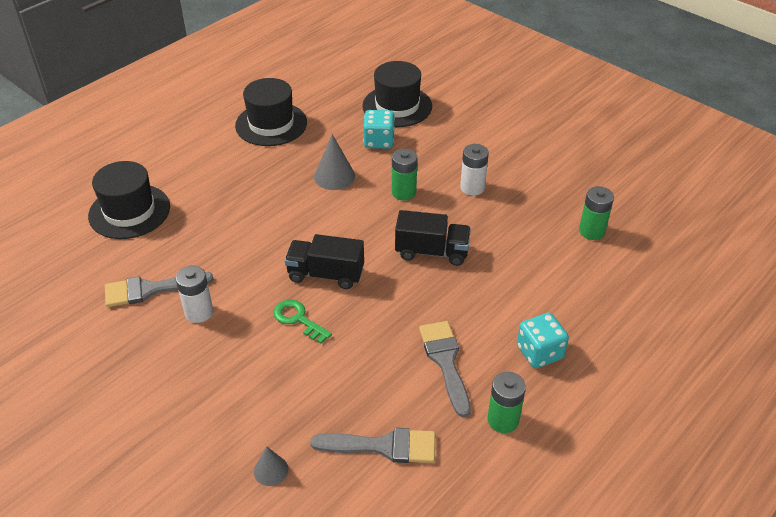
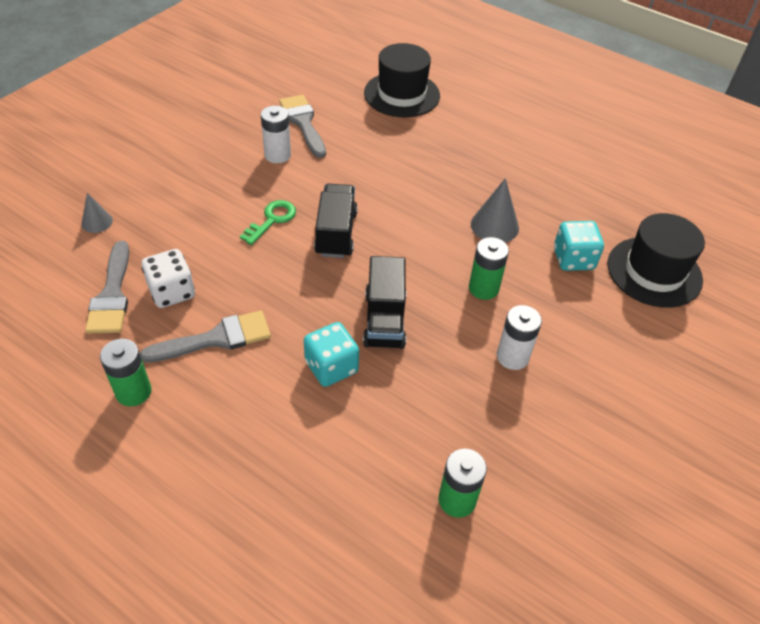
camera: 80 degrees right, 5 degrees up
(271, 124) = (569, 166): black hat -> none
(385, 396) = (172, 292): none -> white dice
(539, 352) = (229, 429): turquoise dice -> turquoise dice (331, 367)

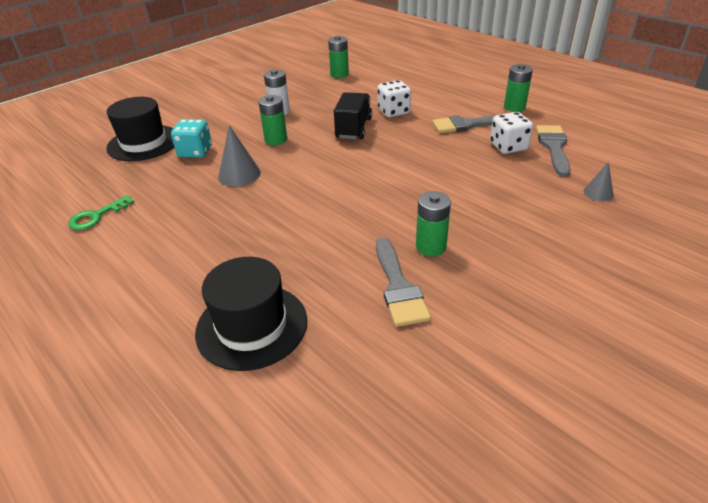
camera: 165 degrees left, 10 degrees down
(272, 220) = (434, 187): green key -> green key (97, 216)
(277, 155) = (431, 247): white battery -> green battery
(331, 367) = (393, 111): turquoise dice -> white dice
(336, 233) = (378, 175): black truck -> none

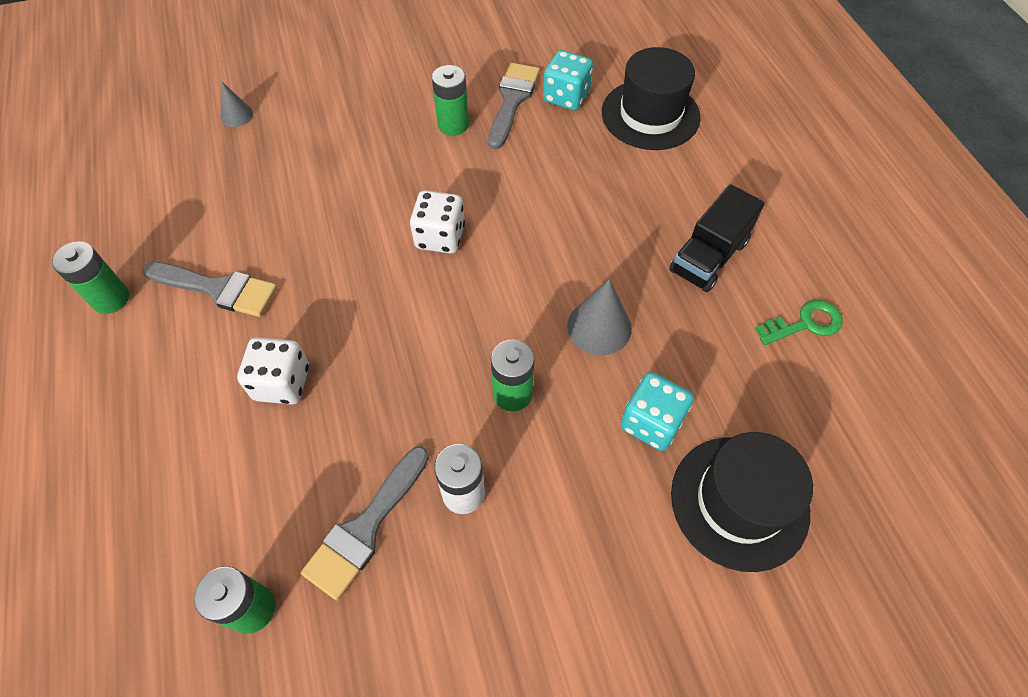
camera: 155 degrees left, 20 degrees up
(349, 311) = (566, 97): none -> turquoise dice
(354, 128) = (378, 365): black truck -> black truck (708, 257)
(508, 147) = (228, 219): white dice -> white dice (440, 237)
(554, 147) = (182, 194): grey brush -> grey brush (365, 527)

